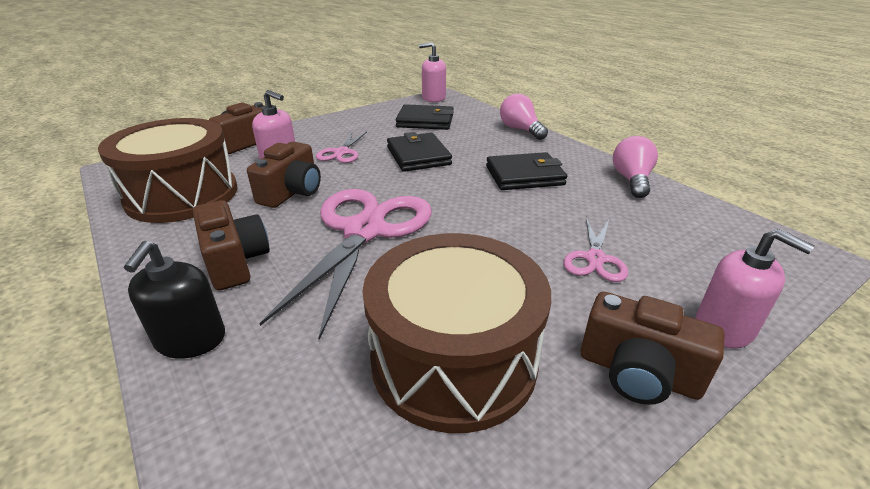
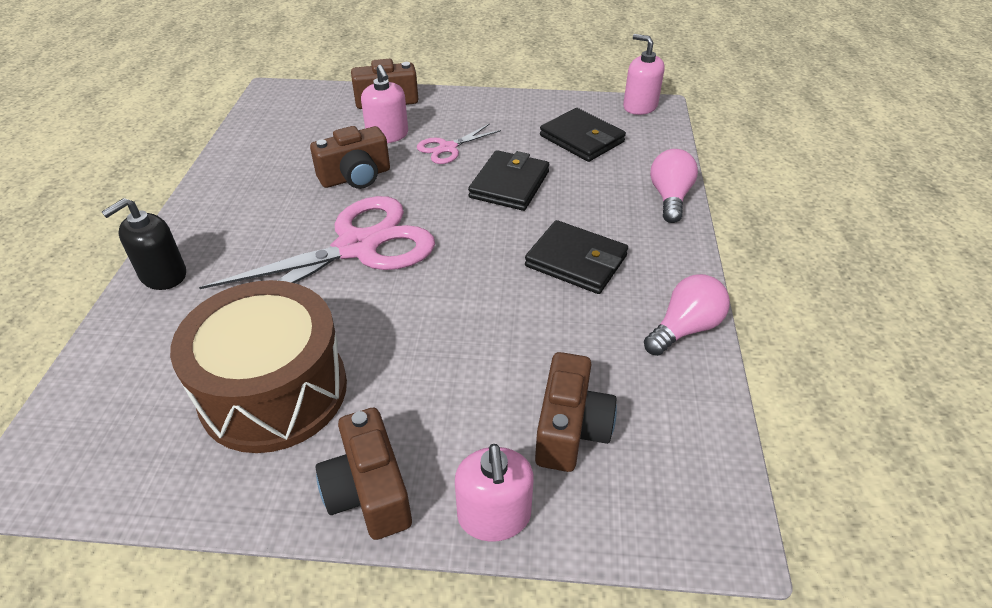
camera: 40 degrees right, 10 degrees up
(182, 195) = (283, 141): brown drum -> none
(235, 261) = (247, 226): brown camera -> brown camera (570, 429)
(595, 259) = (494, 386): pink scissors -> none

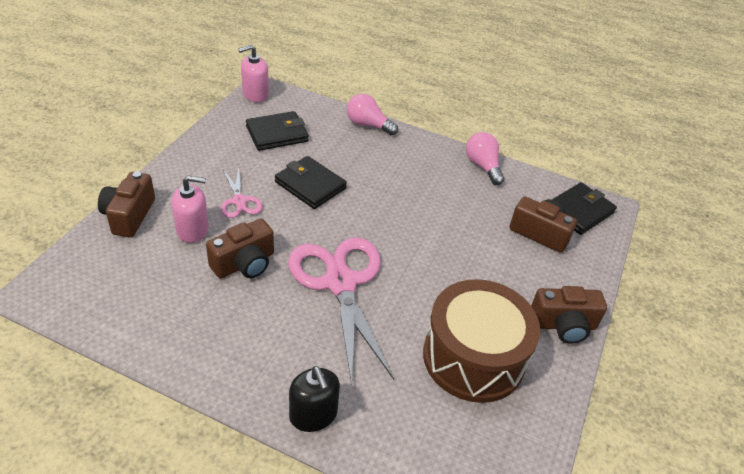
camera: 75 degrees left, 0 degrees up
(356, 177) = (244, 264): brown camera -> brown camera turned 60 degrees clockwise
(494, 516) = (587, 279): pink soap dispenser -> none
(576, 261) = (409, 184): black wallet -> black wallet (579, 211)

